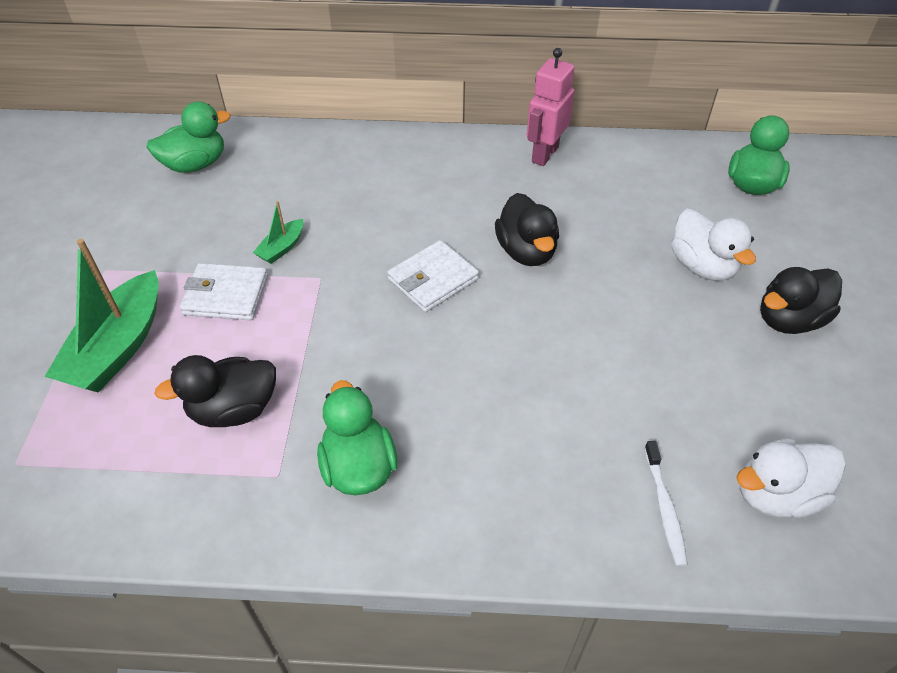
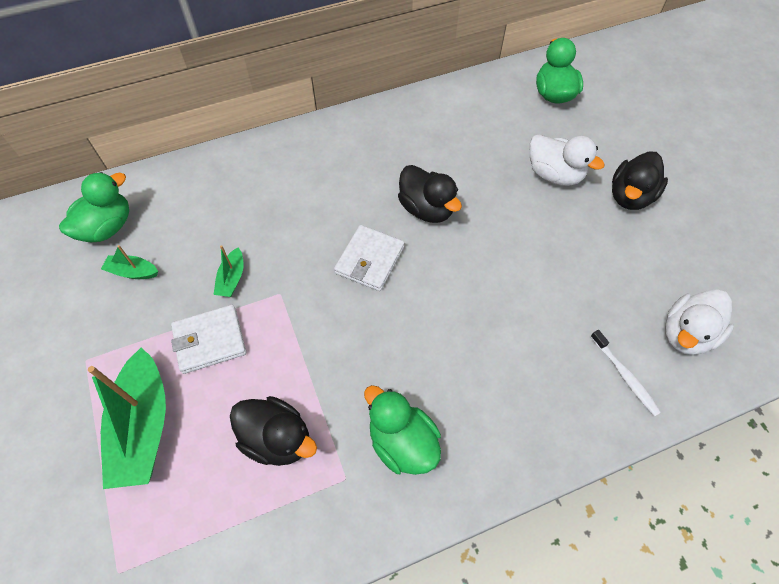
camera: 25 degrees left, 10 degrees up
(194, 210) = (133, 272): none -> green boat
(234, 409) = (277, 439): black duck -> black duck turned 105 degrees counterclockwise
(544, 154) = (395, 118): pink robot -> none

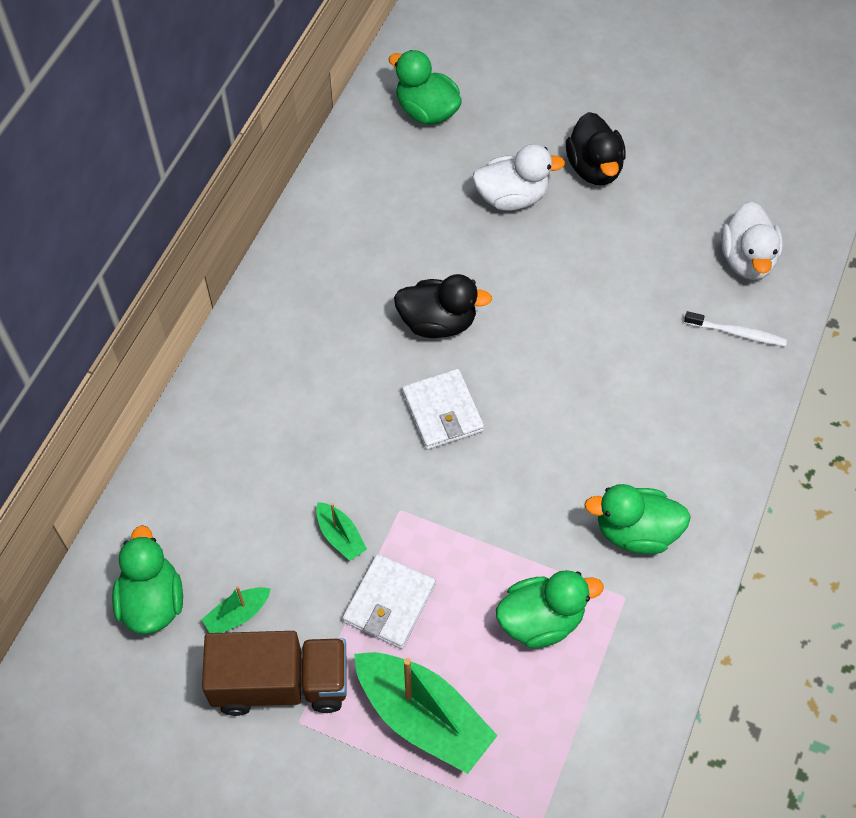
camera: 45 degrees left, 0 degrees up
(104, 329) = (281, 683): none -> brown truck
(277, 439) = (541, 620): black duck -> green duck

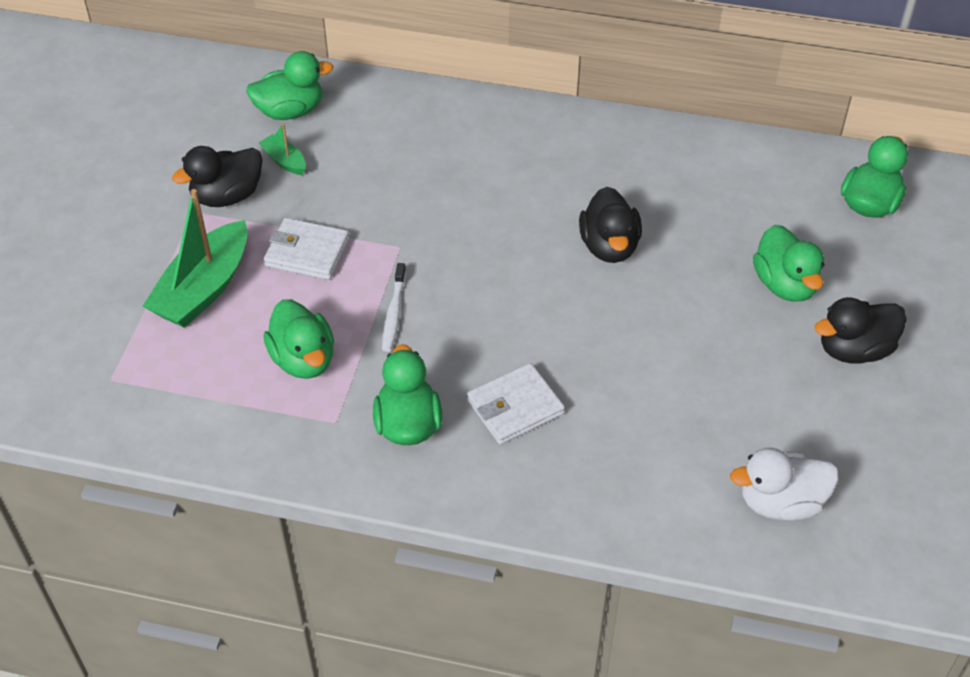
camera: 80 degrees right, 10 degrees down
(281, 683) = (227, 196): brown truck -> black duck
(340, 536) = (366, 212): green boat -> none
(442, 412) = (509, 263): white wallet -> white wallet (515, 407)
(512, 197) = (785, 284): white duck -> green duck
(737, 333) = (674, 498): white toothbrush -> white toothbrush (394, 313)

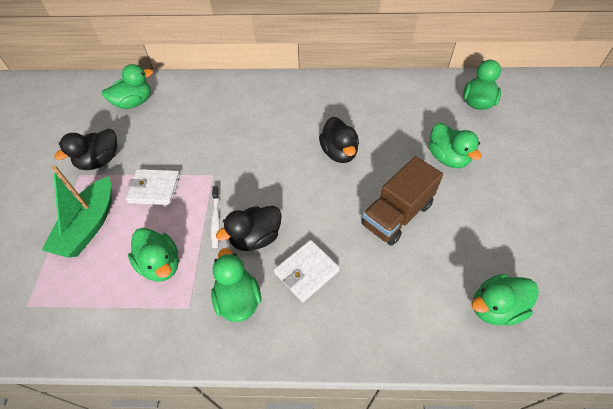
camera: 10 degrees left, 5 degrees up
(284, 161) = (134, 133): green boat -> none
(674, 354) = (397, 214): none -> brown truck
(780, 502) = (495, 308): white duck -> green duck
(854, 350) = (501, 191): black duck -> black duck (255, 238)

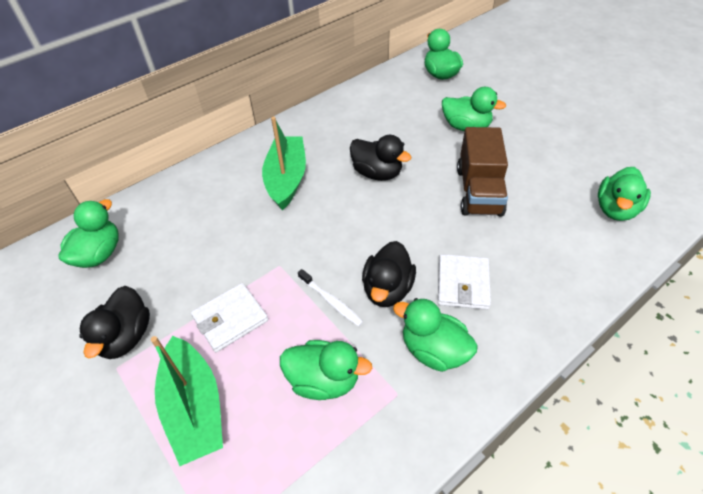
camera: 40 degrees left, 5 degrees down
(277, 119) = (286, 179): none -> green boat

